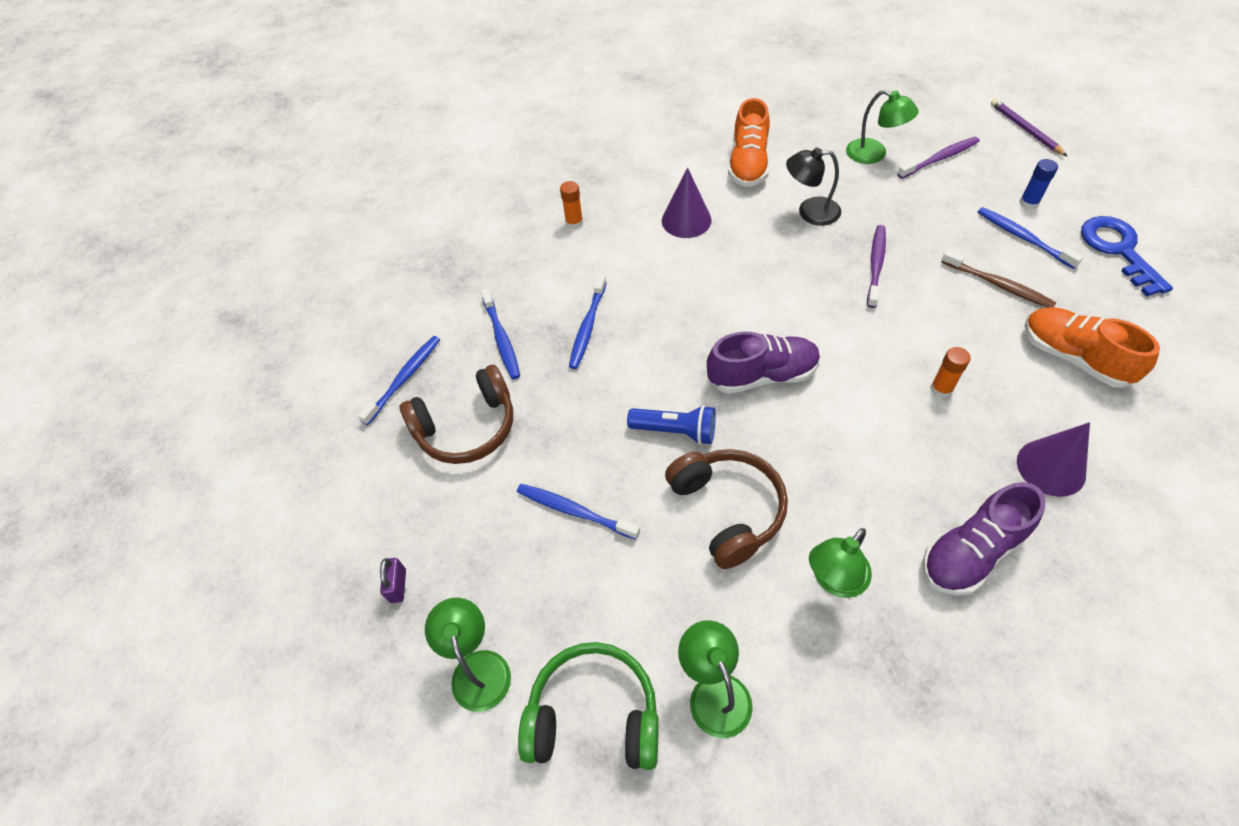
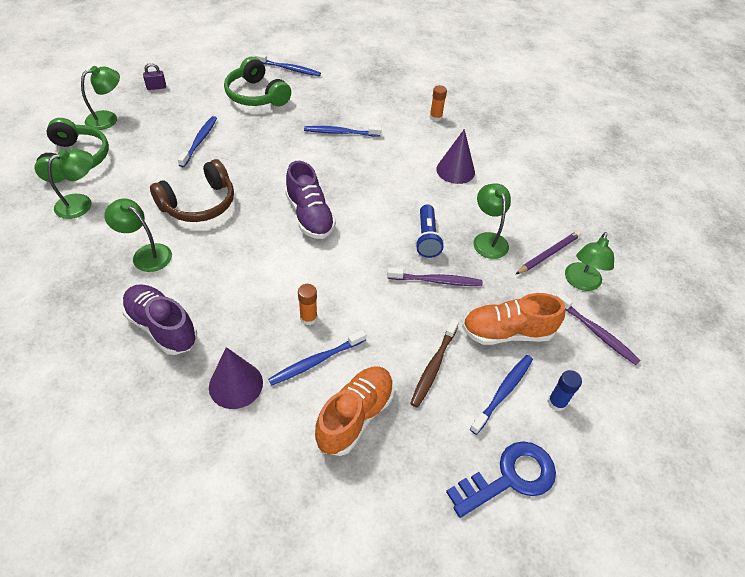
camera: 70 degrees right, 5 degrees down
(467, 427) = (256, 95): brown headphones -> green headphones
(501, 339) = (324, 99): blue toothbrush -> blue toothbrush (316, 361)
(675, 431) = (259, 177): blue flashlight -> blue flashlight (427, 238)
(748, 164) = (533, 201): orange shoe -> orange shoe (507, 332)
(810, 212) = (488, 239): black lamp -> green lamp
(1025, 130) = (679, 412): purple pencil -> purple pencil (548, 254)

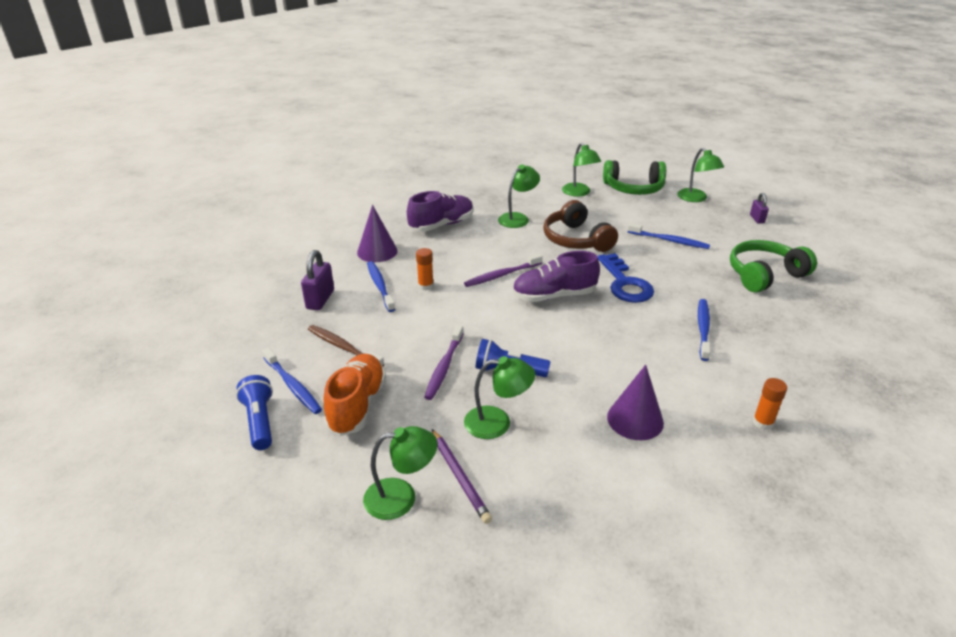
camera: 105 degrees right, 15 degrees down
(289, 69) = (836, 301): blue toothbrush -> none
(355, 416) = (320, 299): orange shoe -> purple padlock
(509, 478) = (215, 371): blue key -> blue key (625, 283)
(557, 402) = (260, 421): blue glue stick -> blue flashlight
(581, 283) = (401, 497): green lamp -> green lamp turned 135 degrees clockwise
(596, 333) = (321, 485): purple toothbrush -> purple toothbrush (501, 275)

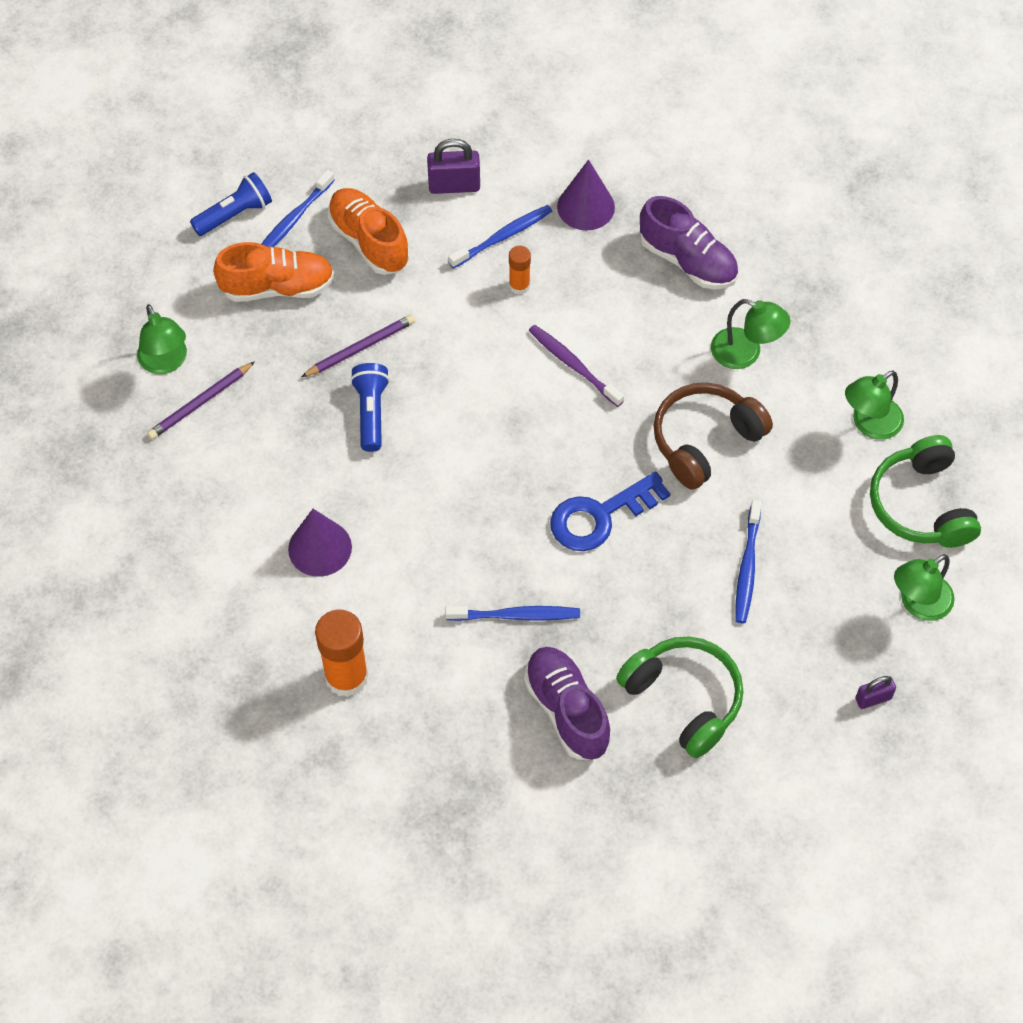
camera: 75 degrees right, 25 degrees up
(343, 347) = (369, 241): brown toothbrush -> orange shoe
(444, 367) = (360, 348): purple toothbrush -> purple pencil
(497, 422) = (283, 419): green lamp -> none
(554, 296) = (541, 434): purple shoe -> purple shoe (567, 710)
(763, 422) = (346, 677): orange glue stick -> orange glue stick, size x1.86

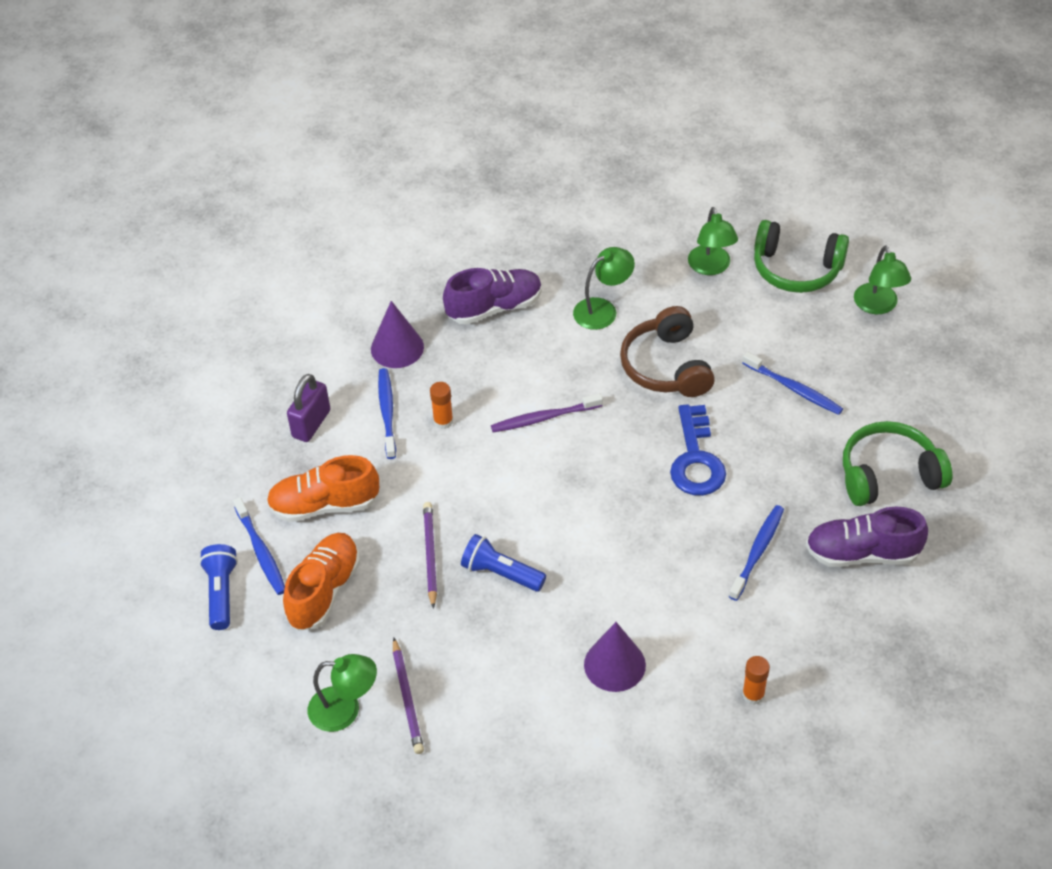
camera: 60 degrees left, 10 degrees down
(346, 677) = (753, 695): orange glue stick -> orange glue stick, size x0.54
(873, 698) = (943, 364): purple padlock -> none

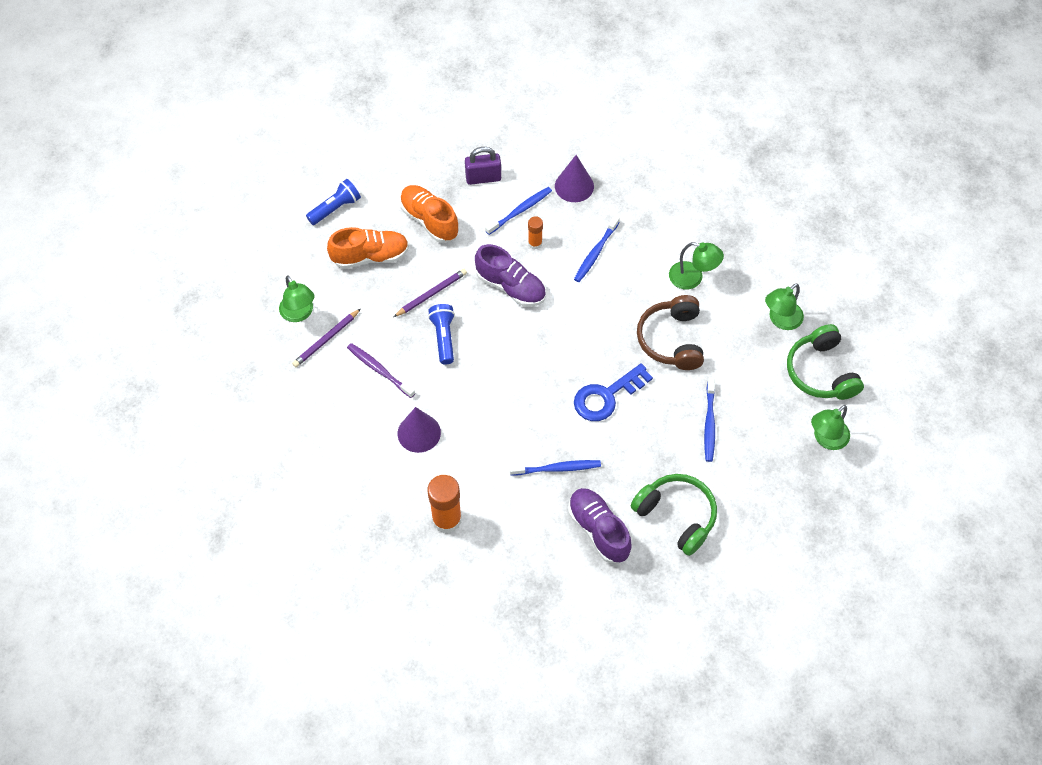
camera: 55 degrees right, 10 degrees up
(261, 552) = (375, 210): blue toothbrush -> blue toothbrush (595, 253)
(494, 308) = (647, 218): purple shoe -> purple shoe (511, 287)
(543, 418) = (577, 295): purple toothbrush -> purple toothbrush (379, 370)
(666, 366) = (672, 340): brown headphones -> brown headphones turned 45 degrees counterclockwise
(753, 695) = (447, 519): orange glue stick -> orange glue stick, size x1.86

